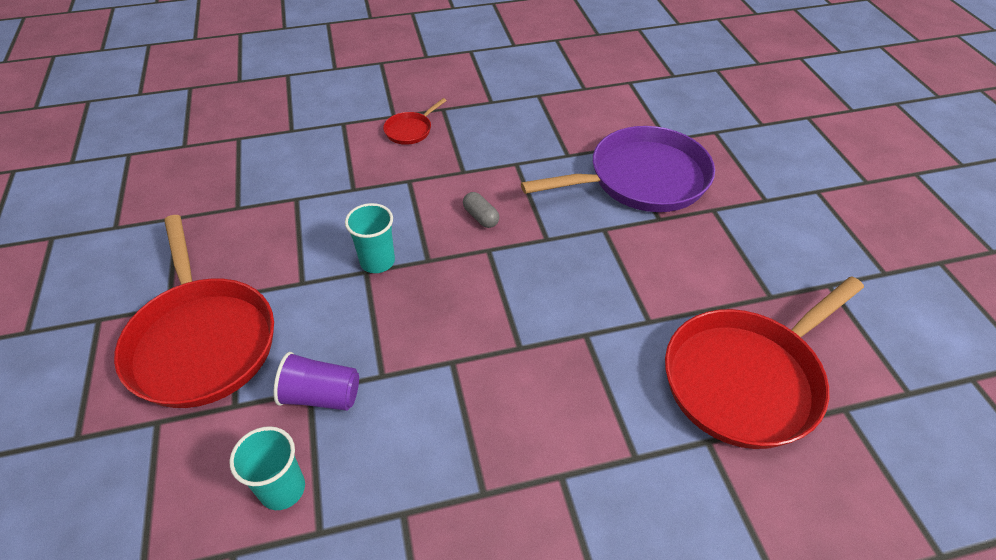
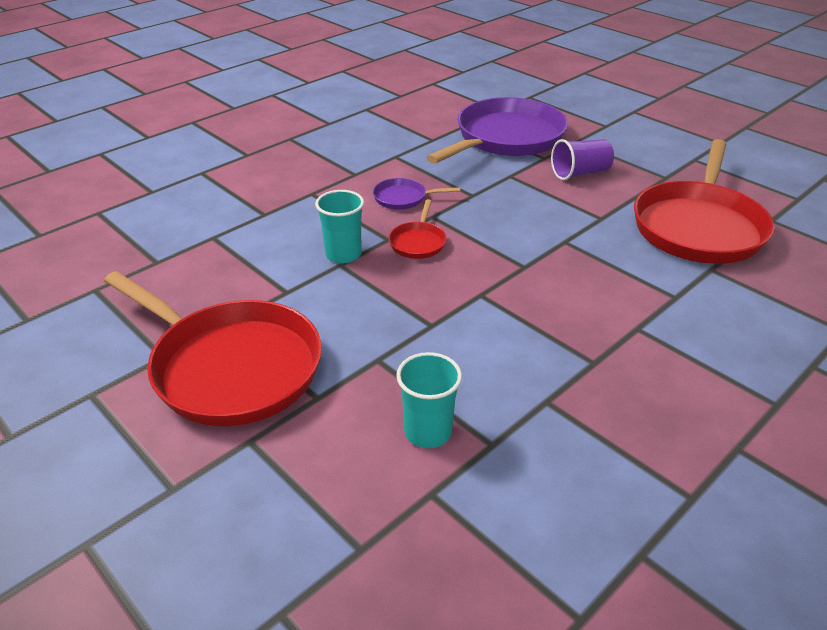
camera: 30 degrees left, 10 degrees down
(321, 396) = (393, 358): purple cup -> purple cup (580, 173)
(410, 130) = (275, 160): red pan -> red pan (418, 242)
(481, 217) = (403, 198): grey capsule -> purple pan

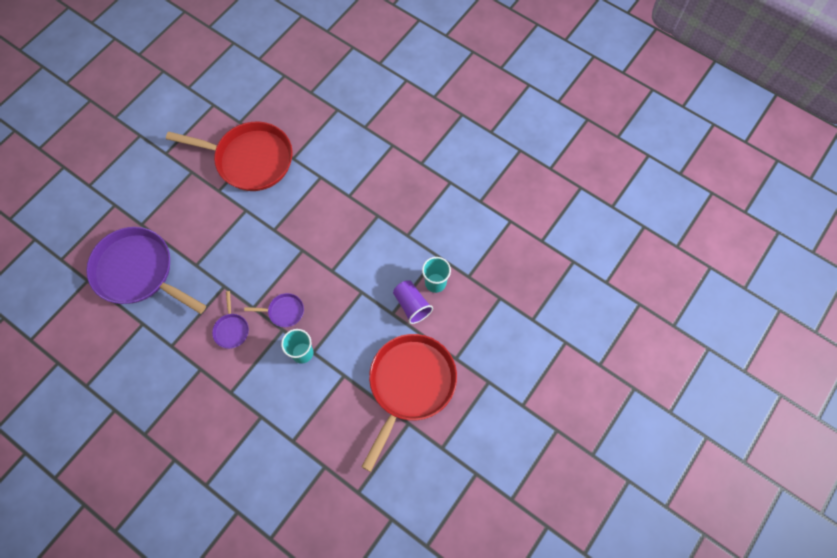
camera: 100 degrees left, 30 degrees up
(418, 242) = (284, 311): red pan -> purple pan
(580, 173) = (189, 222): purple cup -> purple cup (412, 305)

